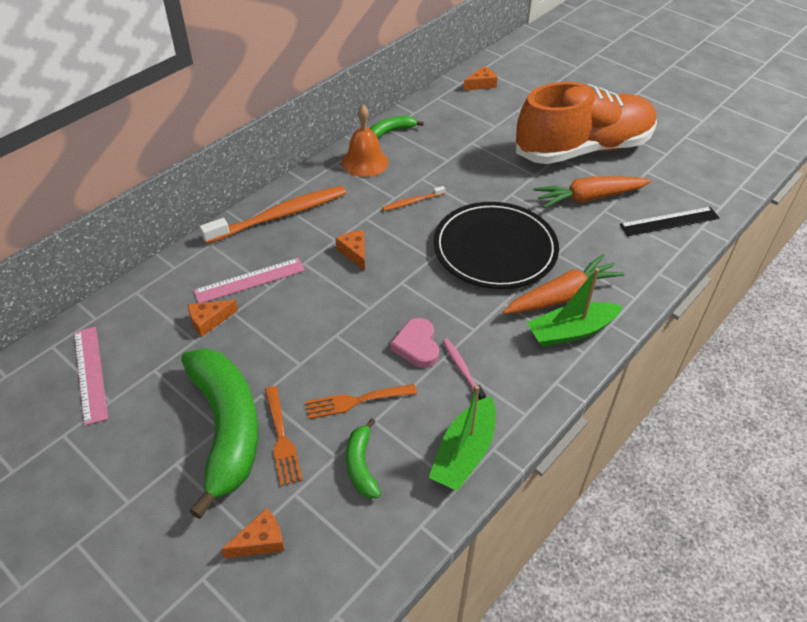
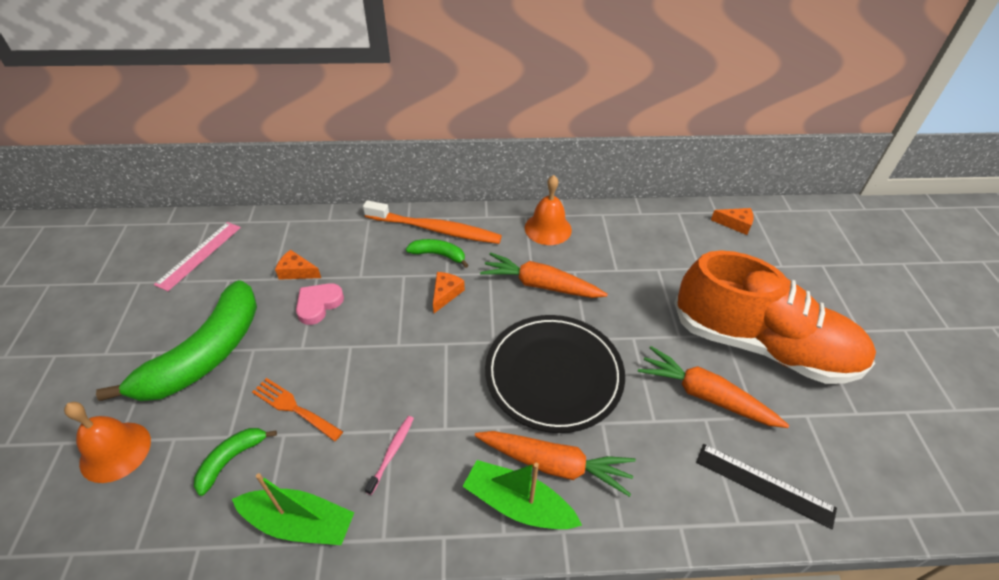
camera: 45 degrees right, 0 degrees up
(250, 280) = (355, 262): pink ruler -> none
(260, 541) = (115, 451): orange cheese -> orange bell
(282, 439) = (220, 392): orange fork -> none
(391, 132) = (600, 217): green banana -> green banana (439, 255)
(412, 202) = (540, 285): orange toothbrush -> orange carrot
(417, 346) = (387, 403): pink heart -> pink heart (318, 304)
(464, 453) = (299, 523): green boat -> green boat turned 150 degrees counterclockwise

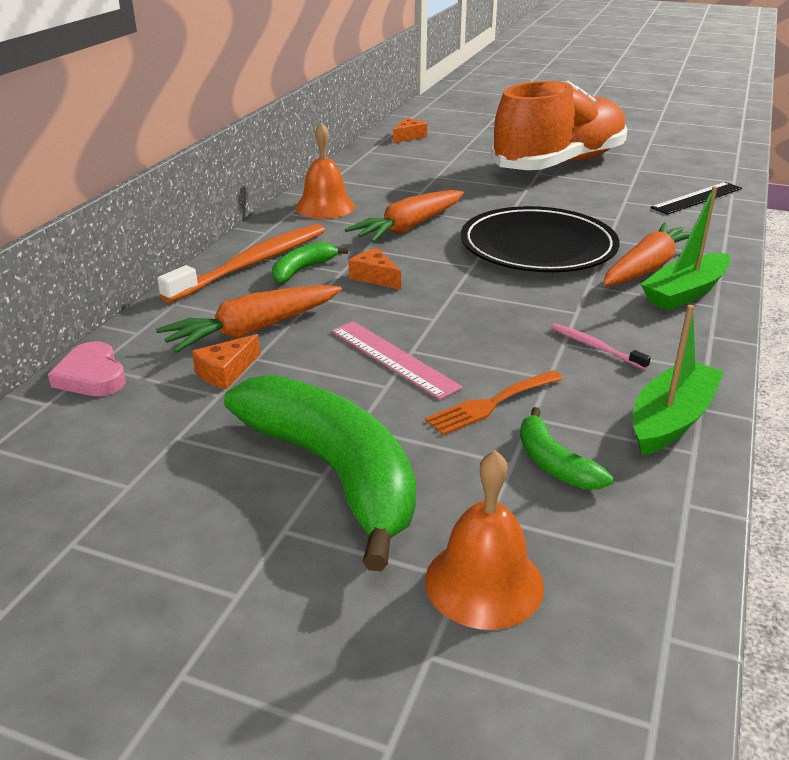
camera: 65 degrees left, 15 degrees down
(199, 255) = (75, 463): pink ruler -> pink ruler (393, 358)
(318, 304) = (313, 363): pink heart -> pink heart (92, 376)
(705, 395) = (600, 195): orange carrot -> orange carrot (253, 330)

